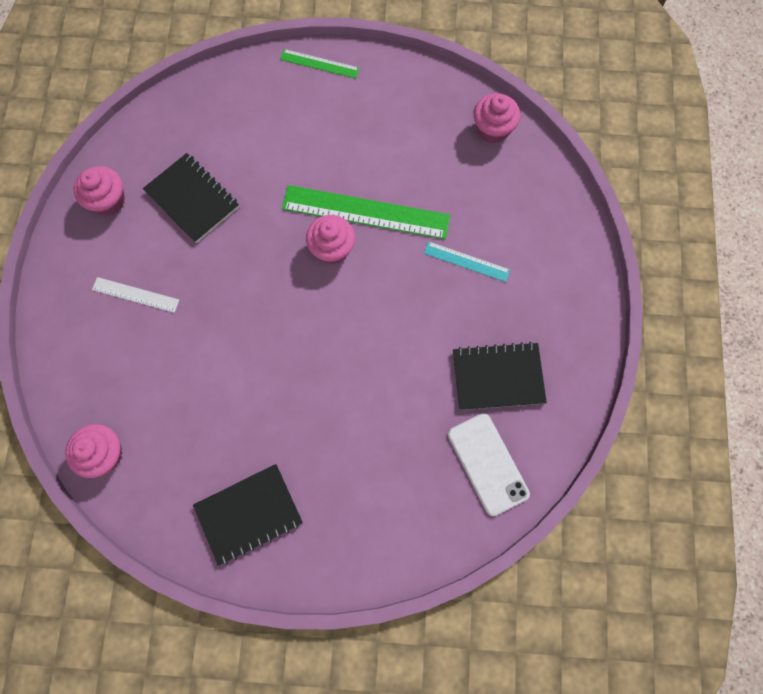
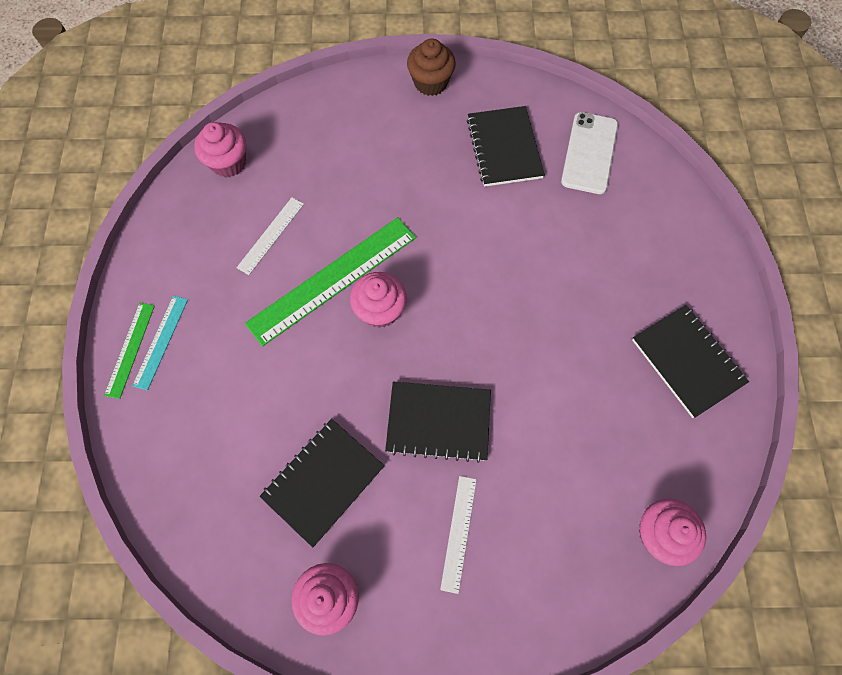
camera: 95 degrees left, 5 degrees down
(226, 288) = (438, 422): none -> black notebook
(366, 212) = (332, 279): green ruler -> green ruler turned 45 degrees clockwise
(414, 163) = (270, 235): none -> white ruler
(466, 261) = (385, 179): turquoise ruler -> turquoise ruler (161, 342)
(487, 464) = (589, 153): white phone -> white phone turned 45 degrees counterclockwise
(583, 313) = (430, 82): none -> brown cupcake

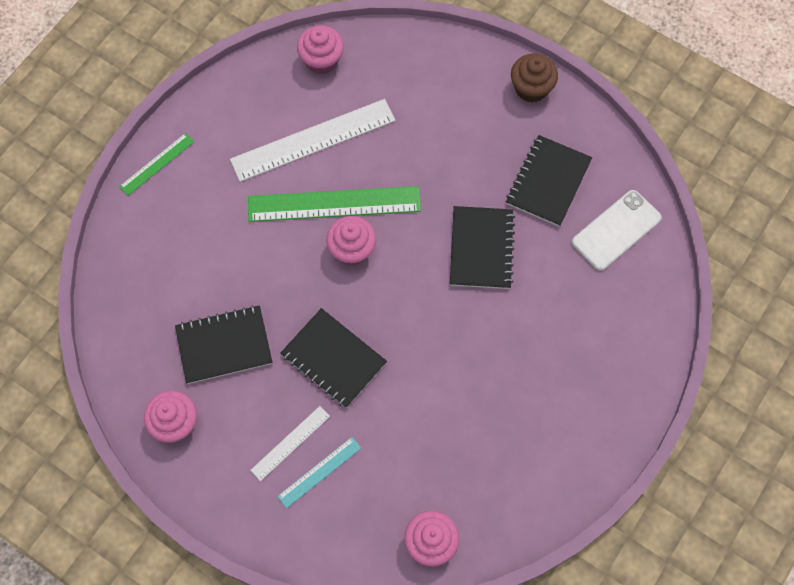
camera: 35 degrees right, 0 degrees up
(161, 342) = (181, 172): turquoise ruler -> turquoise ruler (319, 472)
(270, 235) = (313, 140): white ruler -> white ruler, size x1.96
(687, 361) = (555, 442): black notebook -> black notebook (481, 249)

